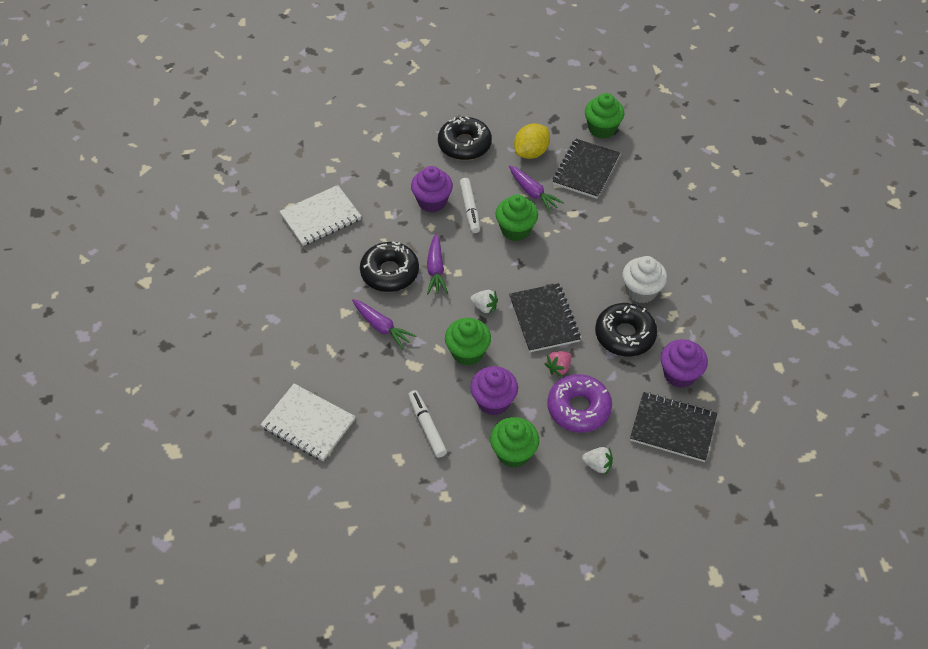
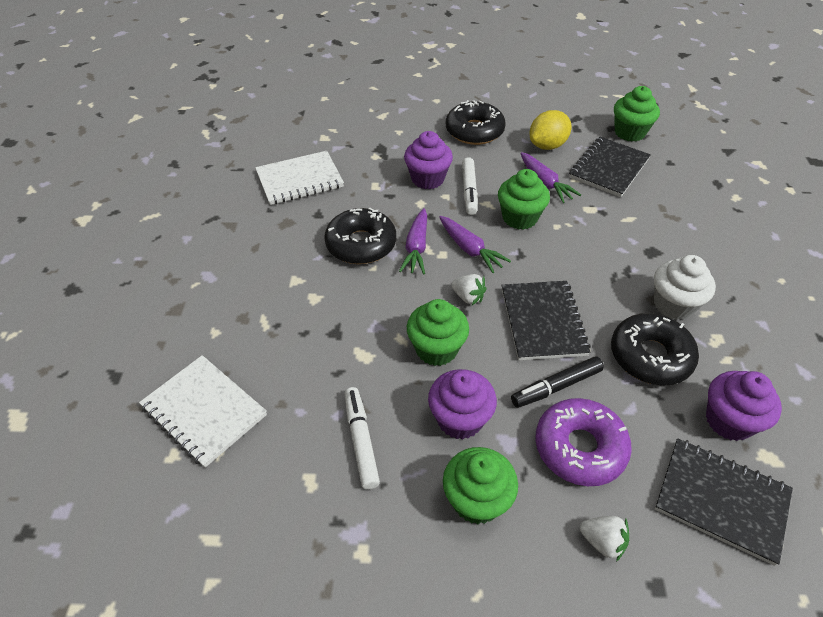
camera: 10 degrees right, 5 degrees down
(382, 327) = (335, 303): purple carrot -> purple carrot (470, 249)
(558, 368) = (556, 387): pink strawberry -> black marker

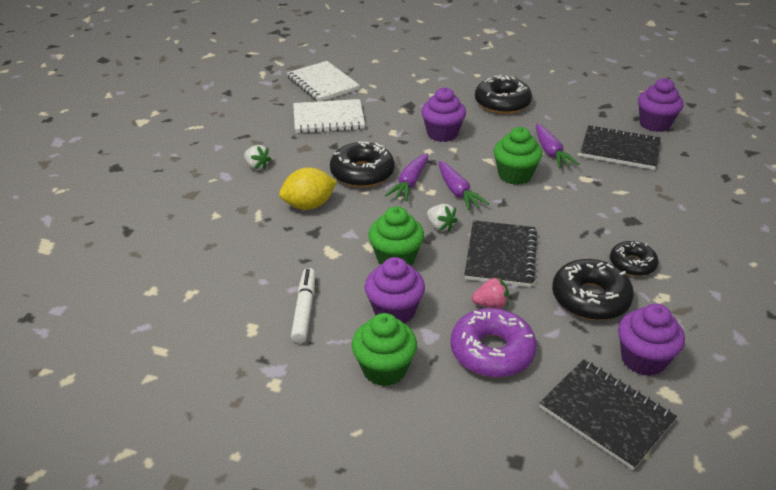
camera: 15 degrees right, 10 degrees down
(204, 411) = (187, 266): white notebook -> white notebook (323, 83)
(469, 191) = (476, 148): white marker -> none
(547, 145) = (567, 123): yellow lemon -> yellow lemon (309, 205)
(556, 387) = (491, 304): black marker -> pink strawberry
(602, 541) = (481, 420): white strawberry -> white strawberry (257, 166)
(609, 168) = (619, 150): black notebook -> black notebook turned 60 degrees clockwise
(629, 132) = (654, 124): green cupcake -> purple cupcake
(673, 305) = (632, 264): white cupcake -> black donut

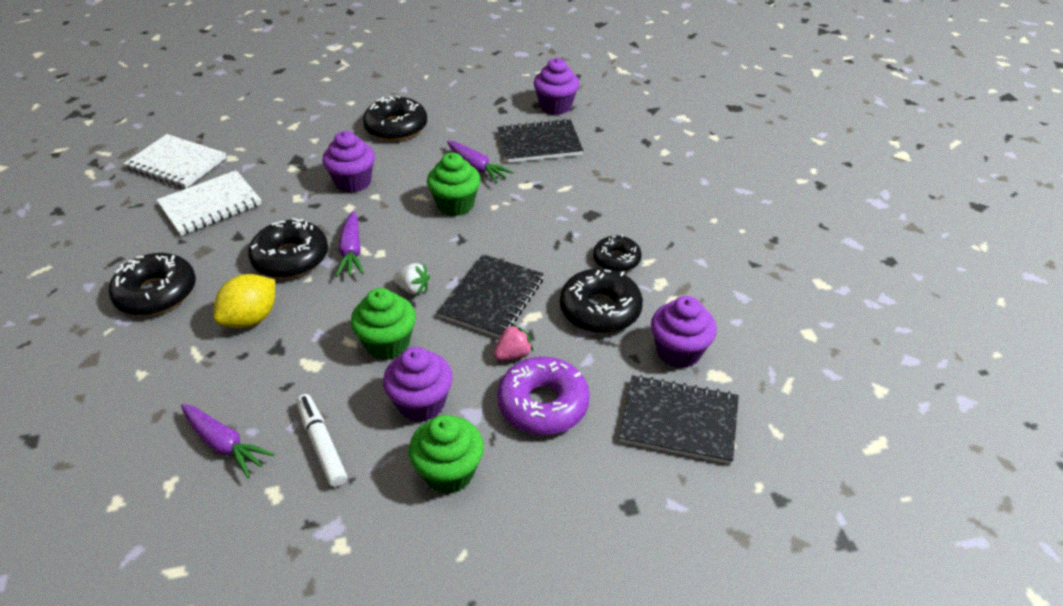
camera: 30 degrees left, 5 degrees up
(257, 166) = (157, 293): white strawberry -> black donut
(457, 192) = (408, 243): purple carrot -> purple carrot (224, 444)
(500, 255) = (492, 298): black notebook -> black notebook turned 45 degrees clockwise

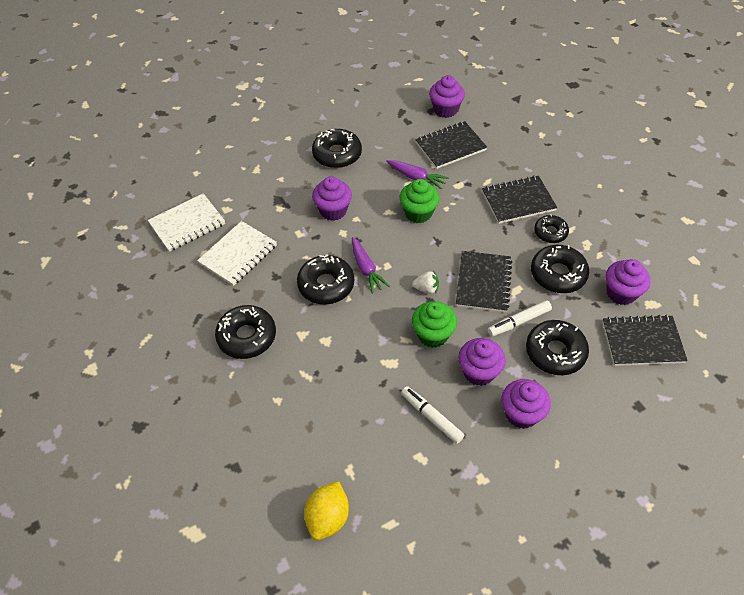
camera: 15 degrees left, 10 degrees up
(177, 163) = (187, 224): white notebook -> white notebook turned 45 degrees counterclockwise
(224, 444) = (368, 434): purple carrot -> none
(251, 318) = (328, 339): yellow lemon -> yellow lemon (328, 517)
(449, 472) = (521, 414): green cupcake -> purple cupcake
(513, 354) = (519, 322): pink strawberry -> white marker
(543, 404) = (555, 352): purple donut -> black donut
(593, 216) = (518, 201): none -> black notebook

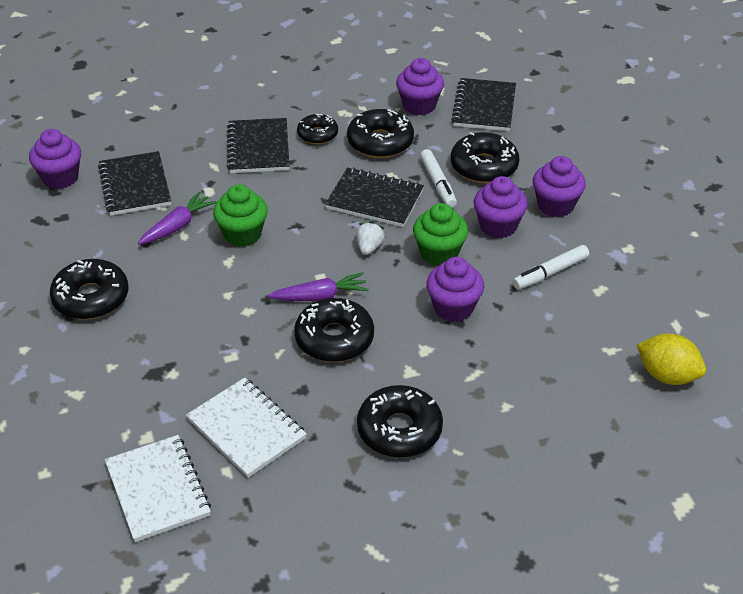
camera: 80 degrees left, 10 degrees down
(333, 210) = (202, 315): purple cupcake -> purple cupcake (453, 308)

